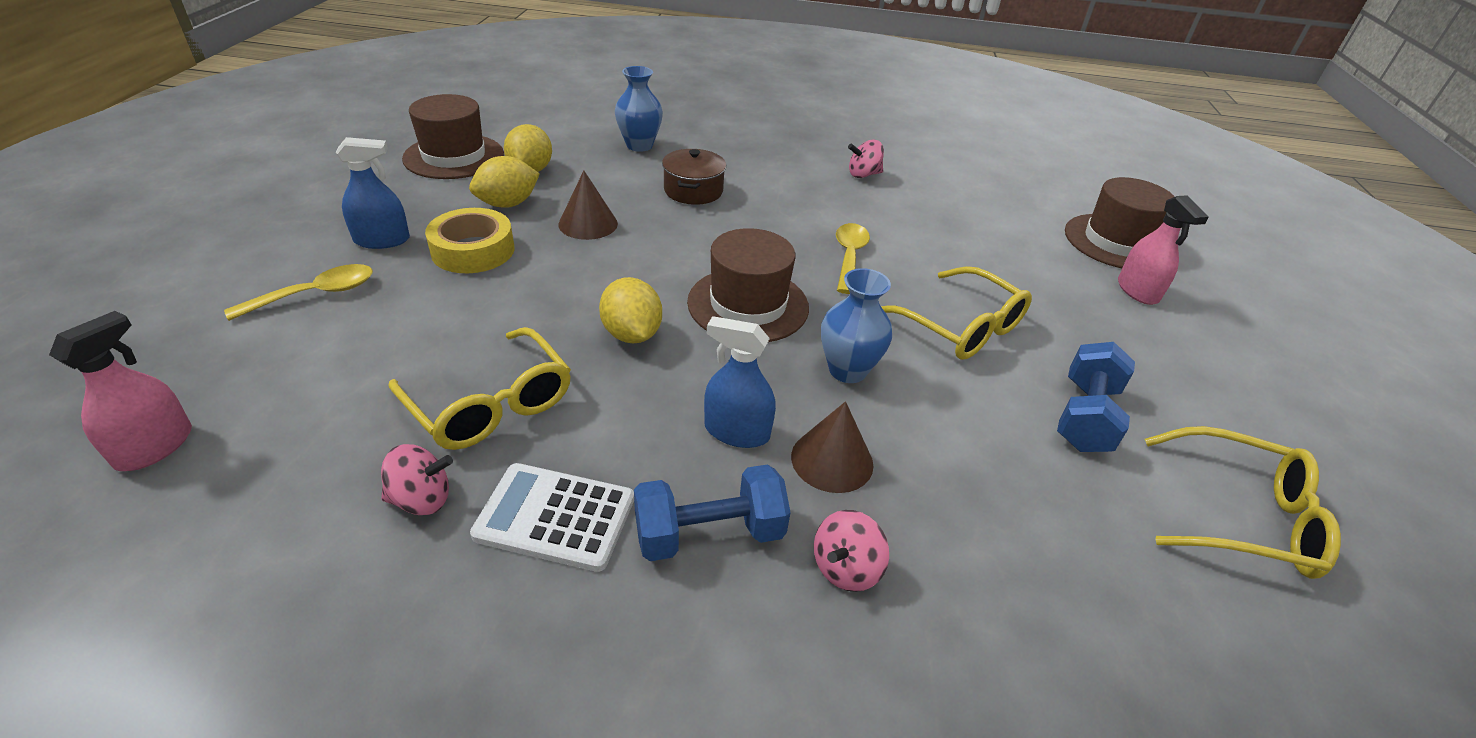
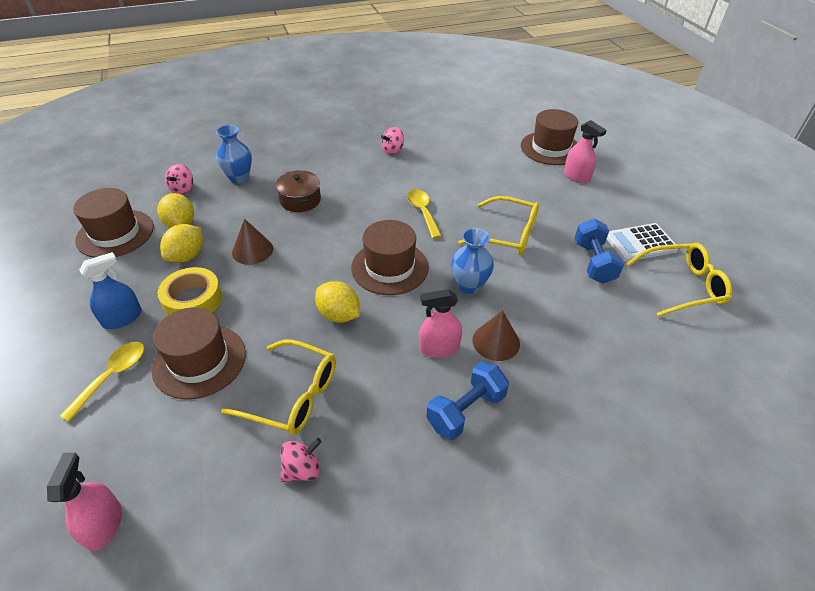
camera: 25 degrees left, 5 degrees up
(420, 317) = (199, 361): none -> brown hat
(555, 517) = (383, 442): white calculator -> white calculator (640, 243)
(737, 431) = (439, 348): blue spray bottle -> pink spray bottle
(845, 568) = (539, 395): pink spinning top -> pink spinning top (183, 189)

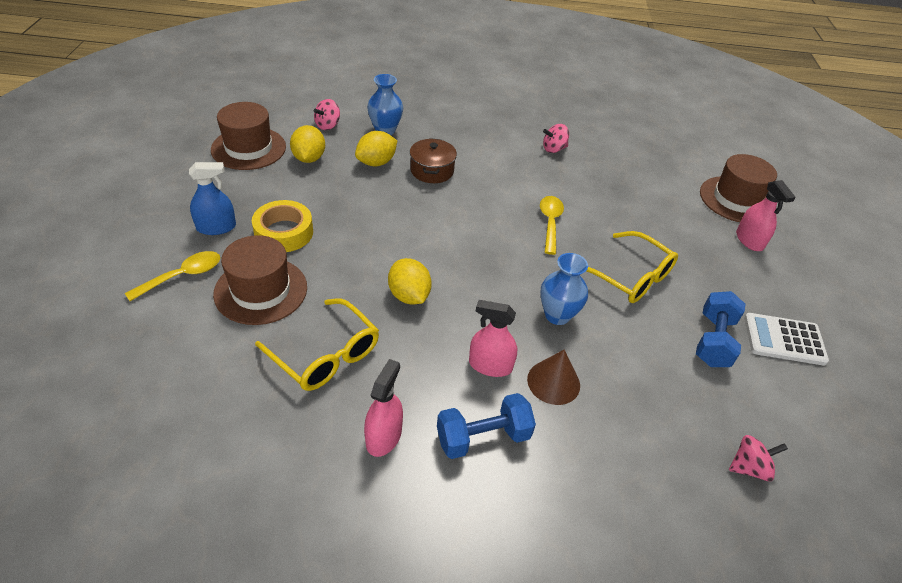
camera: 20 degrees right, 0 degrees up
(104, 525) = (113, 400): pink spray bottle -> pink spray bottle (383, 436)
(187, 256) = (299, 190): yellow lemon -> yellow lemon (376, 162)
(252, 250) = (361, 204): brown cone -> none
(302, 469) = (298, 425): pink spinning top -> pink spinning top (749, 467)
(390, 267) = (484, 267): brown hat -> none
(682, 286) = (808, 405): yellow glasses -> none

